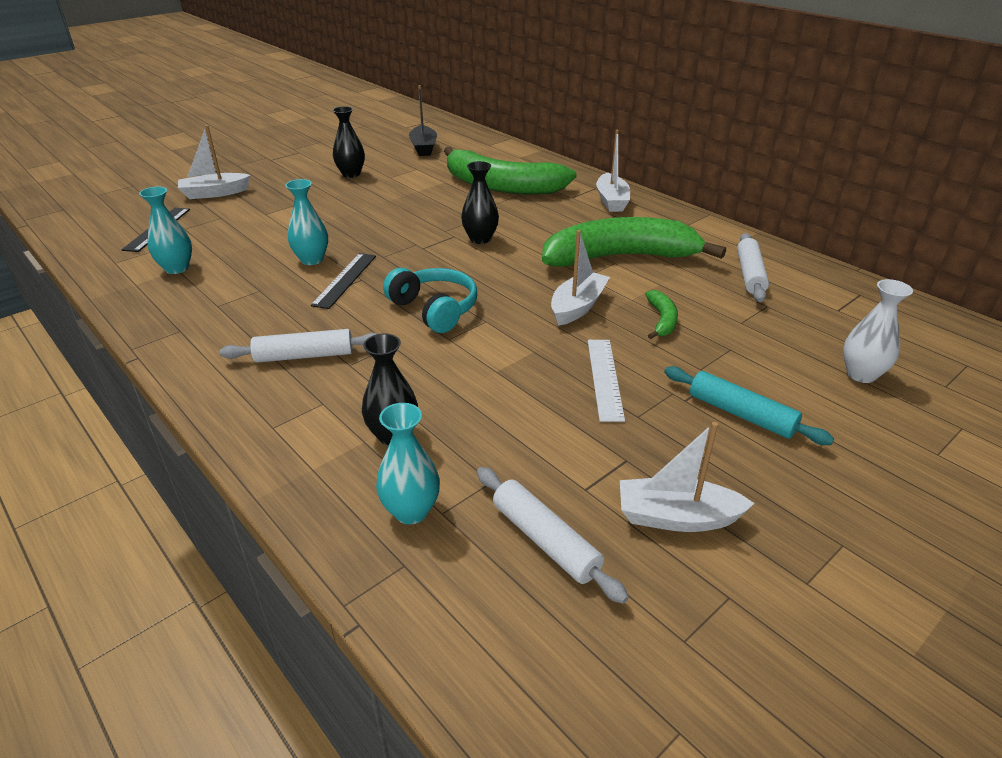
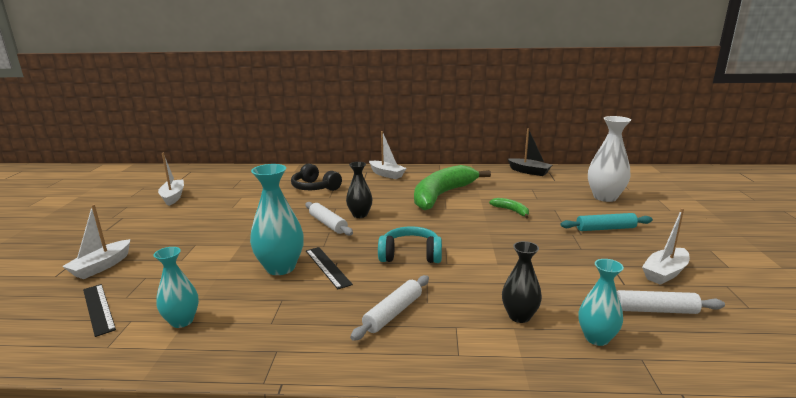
camera: 45 degrees left, 15 degrees down
(312, 260) = (280, 268): turquoise vase -> turquoise vase, size x1.59
(351, 174) = (198, 215): black vase -> none
(423, 148) = (220, 185): black boat -> black boat (529, 172)
(501, 186) = (315, 187): green banana -> black headphones
(577, 307) = (470, 222): white boat -> white boat (173, 197)
(604, 378) = (541, 242): white ruler -> none
(749, 274) = (503, 181): white rolling pin -> white rolling pin (328, 224)
(861, 374) = (605, 197): white vase -> white vase, size x1.59

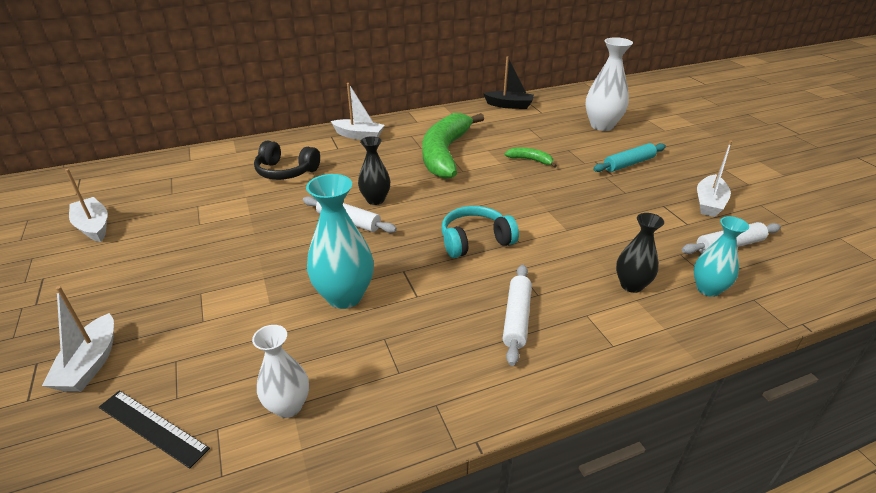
camera: 25 degrees left, 15 degrees up
(182, 321) = (288, 406): turquoise vase -> white vase
(327, 267) = (399, 280): black ruler -> none

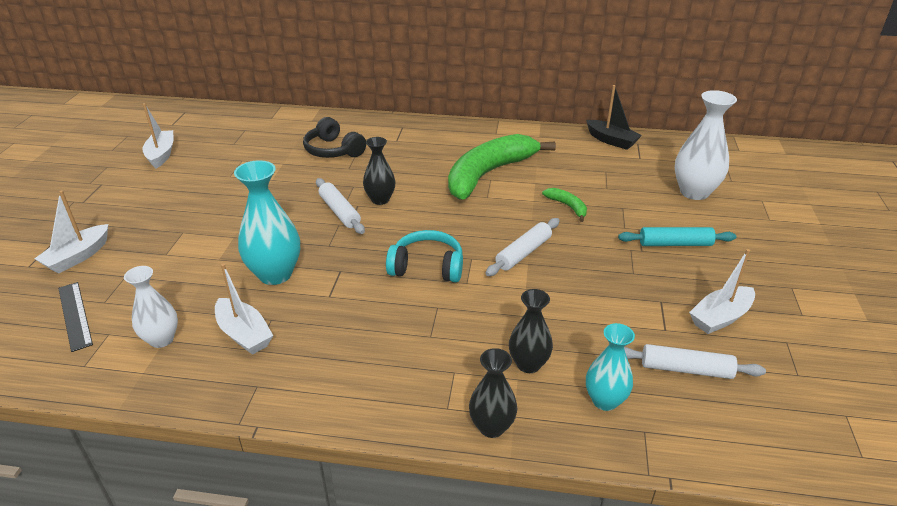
camera: 30 degrees right, 0 degrees up
(359, 136) = (427, 133): white boat -> white boat (244, 334)
(517, 318) = (389, 348): white rolling pin -> white rolling pin (523, 253)
(660, 344) = (491, 427): none -> black vase

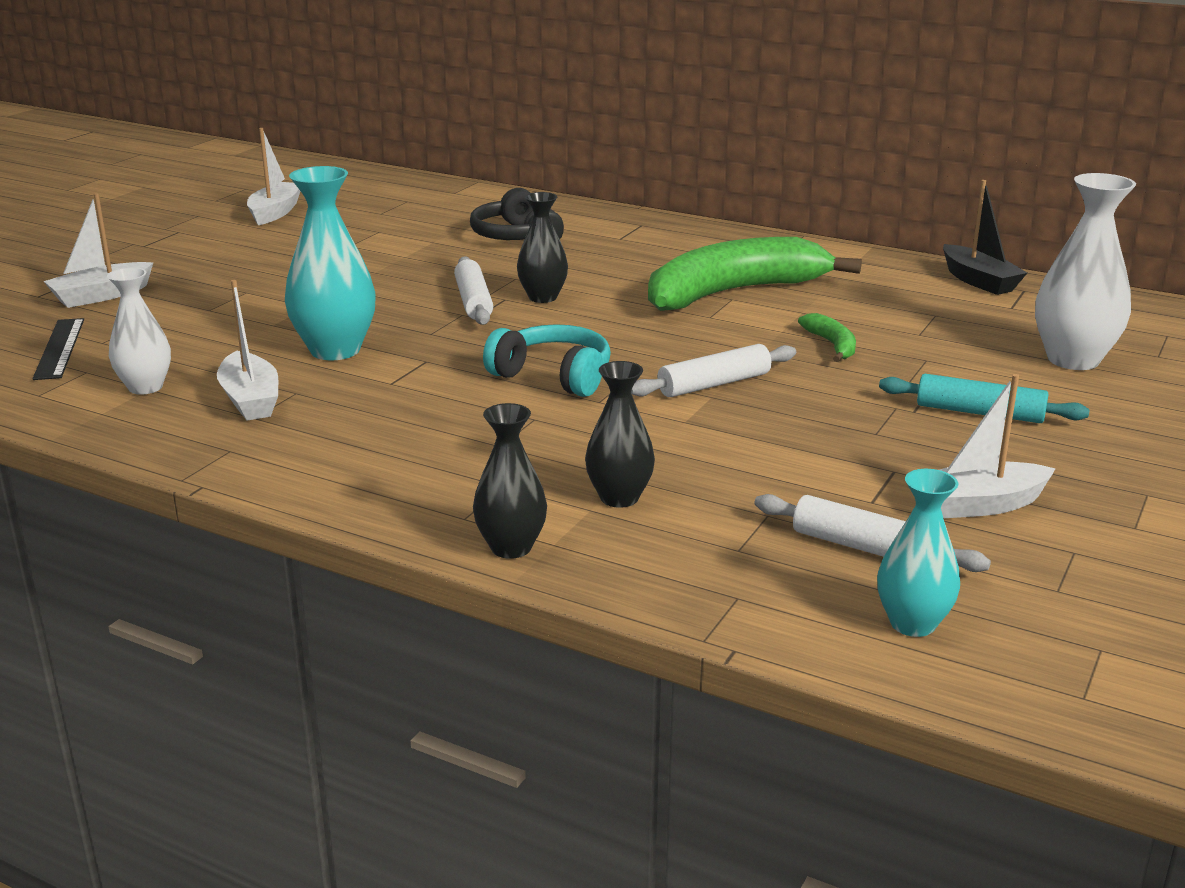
camera: 20 degrees right, 10 degrees down
(605, 400) = (703, 555): turquoise vase -> turquoise vase (912, 623)

